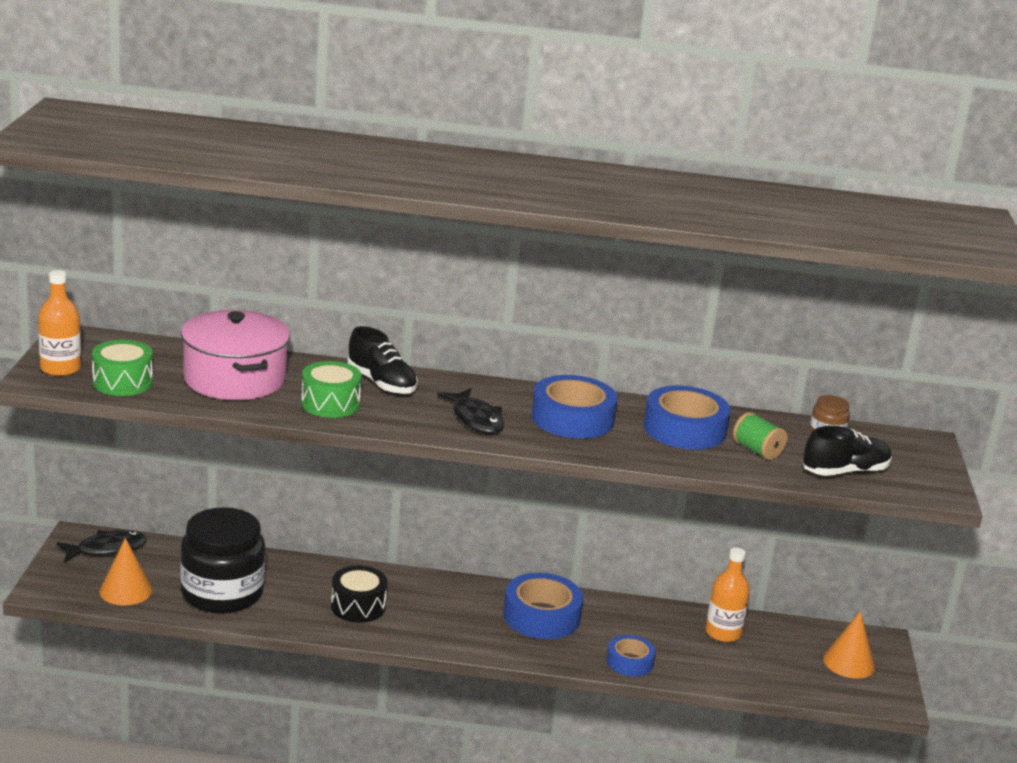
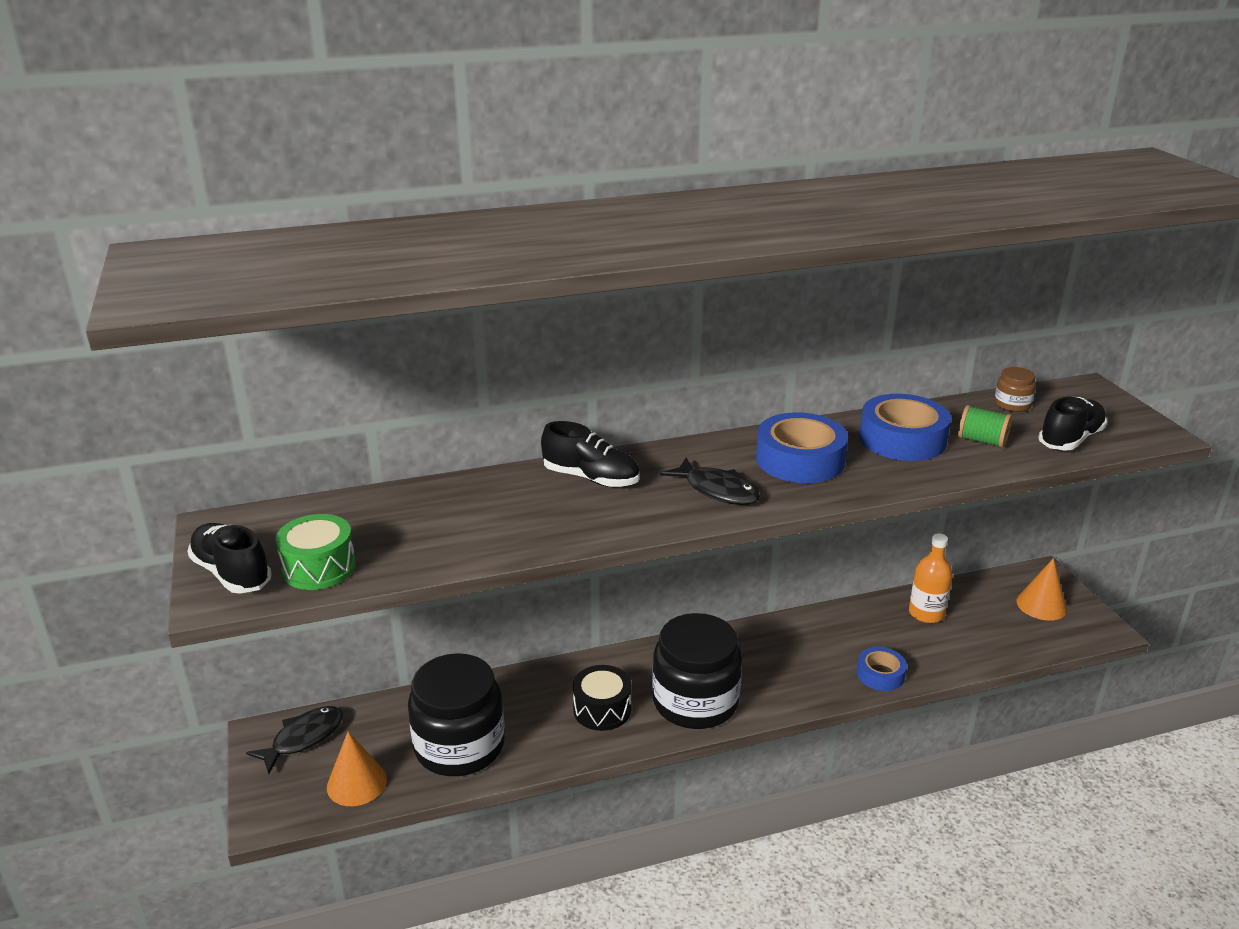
camera: 20 degrees left, 5 degrees up
(60, 369) = (232, 573): orange bottle -> black shoe
(235, 379) = (439, 522): pink pot -> none
(330, 404) = (563, 520): green drum -> none
(442, 627) = (695, 702): none -> black jar
(541, 616) = (770, 655): blue tape -> none

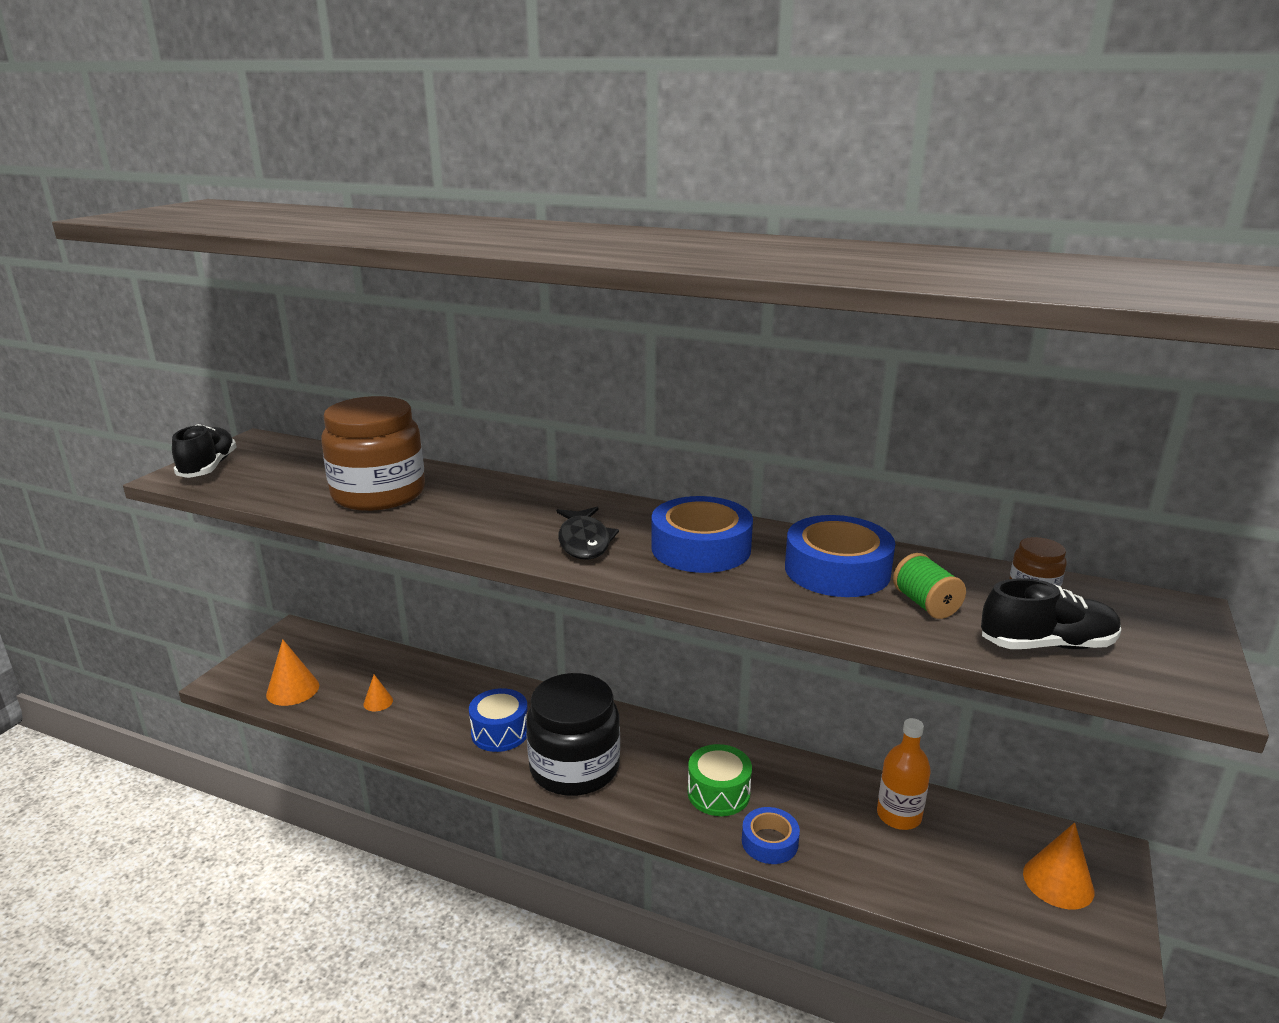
camera: 40 degrees right, 5 degrees down
(303, 738) = (307, 646): black fish -> none
(319, 568) = (250, 483): green drum -> green drum (718, 793)
(459, 746) = (378, 702): black jar -> orange cone
(471, 523) = (378, 493): none -> brown jar
(591, 478) = (510, 497): black shoe -> none
(602, 709) = (500, 732): black drum -> blue drum

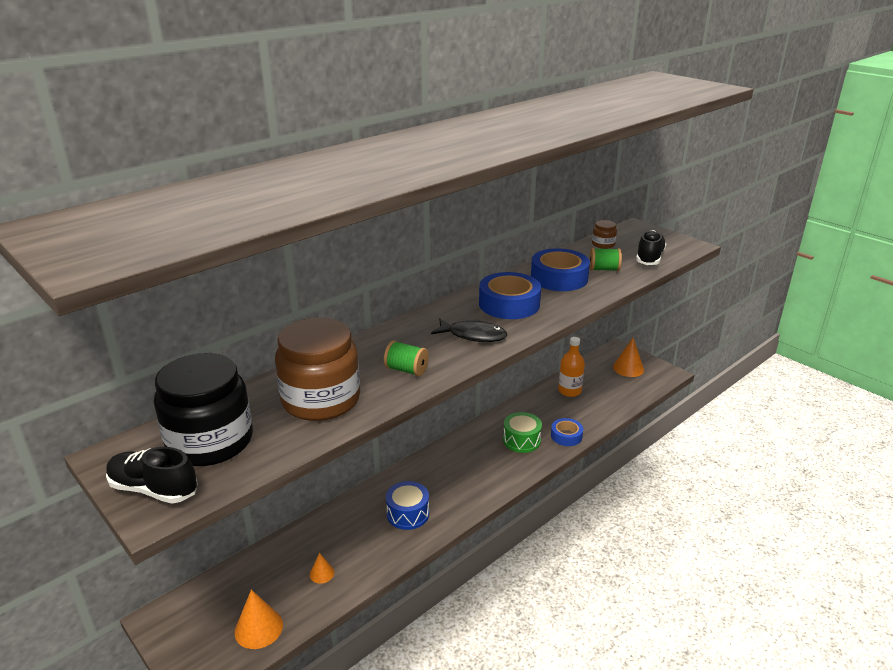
camera: 65 degrees left, 5 degrees up
(467, 521) = (406, 370): none -> green spool
(574, 767) = (466, 489): black jar -> black jar (210, 441)

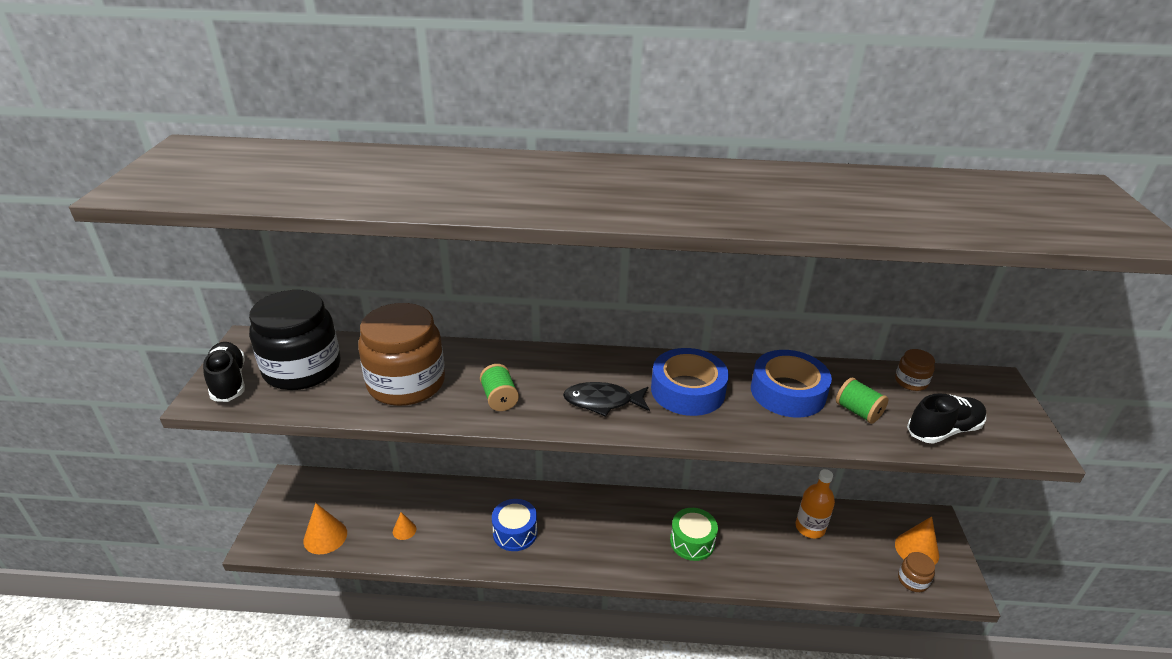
camera: 45 degrees right, 5 degrees up
(473, 335) = (602, 402): black fish -> black fish turned 120 degrees clockwise
(566, 436) = (741, 570): blue tape -> none
(644, 383) = (912, 580): none -> brown jar

